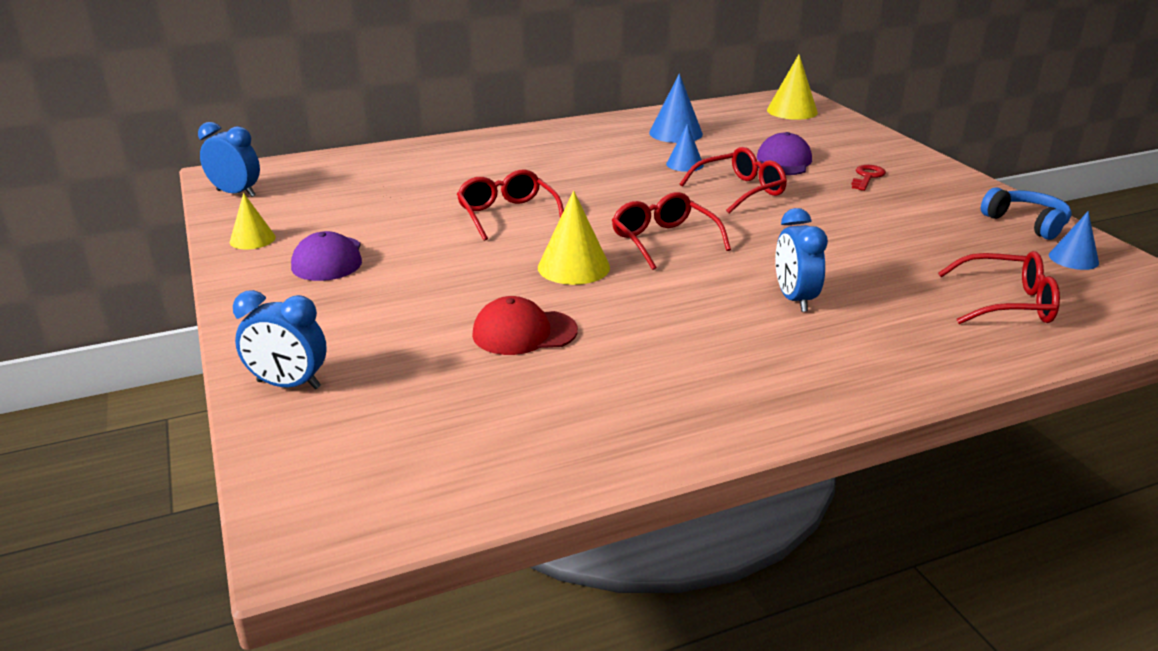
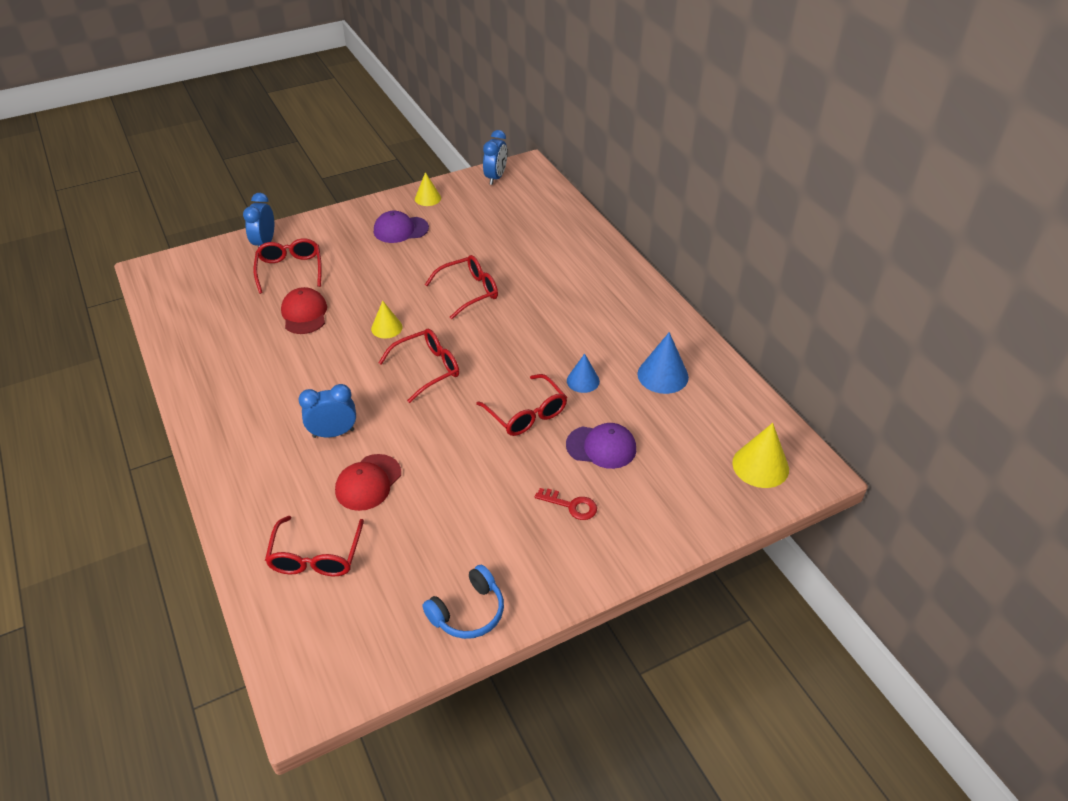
camera: 85 degrees right, 15 degrees up
(391, 352) = (290, 270): none -> red glasses
(573, 267) = (386, 328): yellow cone -> yellow cone, size x0.65
(875, 274) = (368, 482): none -> red cap
(1073, 259) = (391, 628): blue cone -> none

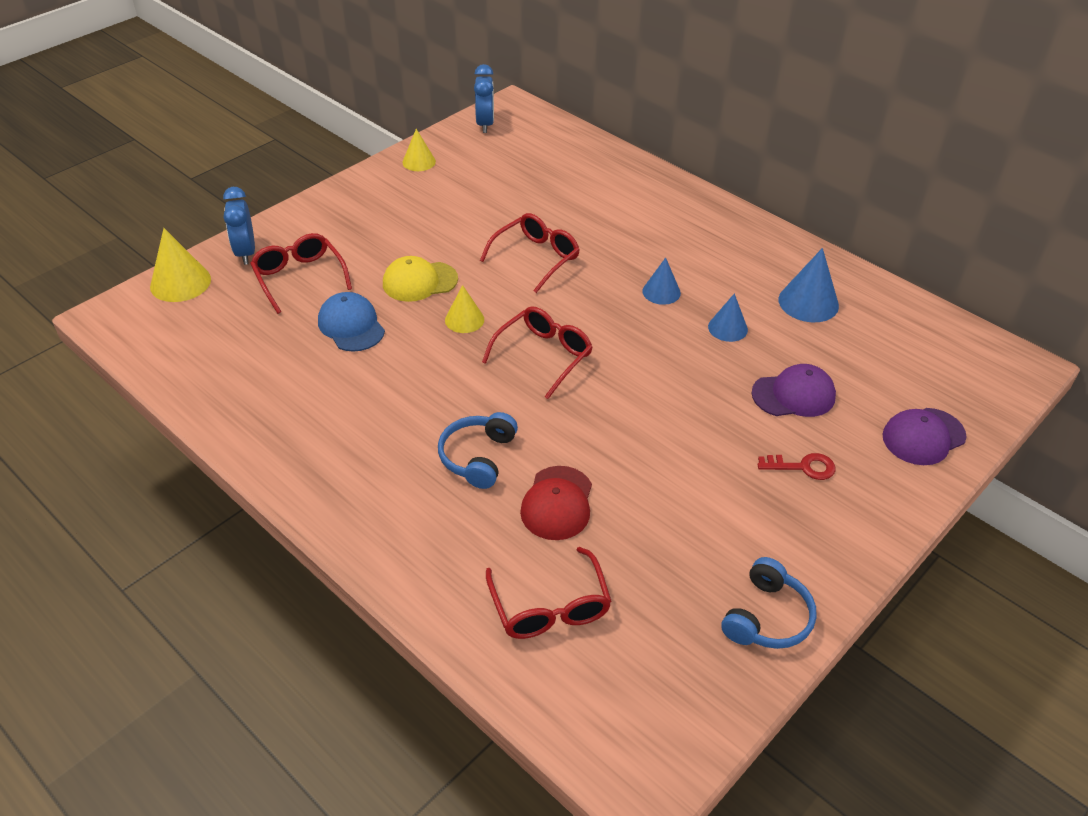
camera: 20 degrees left, 0 degrees up
(304, 314) = (351, 325): red cap -> blue cap
(333, 433) = (478, 457): blue clock -> blue headphones
(372, 291) = (419, 281): none -> yellow cap
(400, 230) = (409, 204): purple cap -> purple cap (923, 436)
(527, 414) = (690, 379): red glasses -> none
(548, 340) = (661, 292): none -> blue cone
(760, 466) = (967, 373): yellow cone -> yellow cone (180, 282)

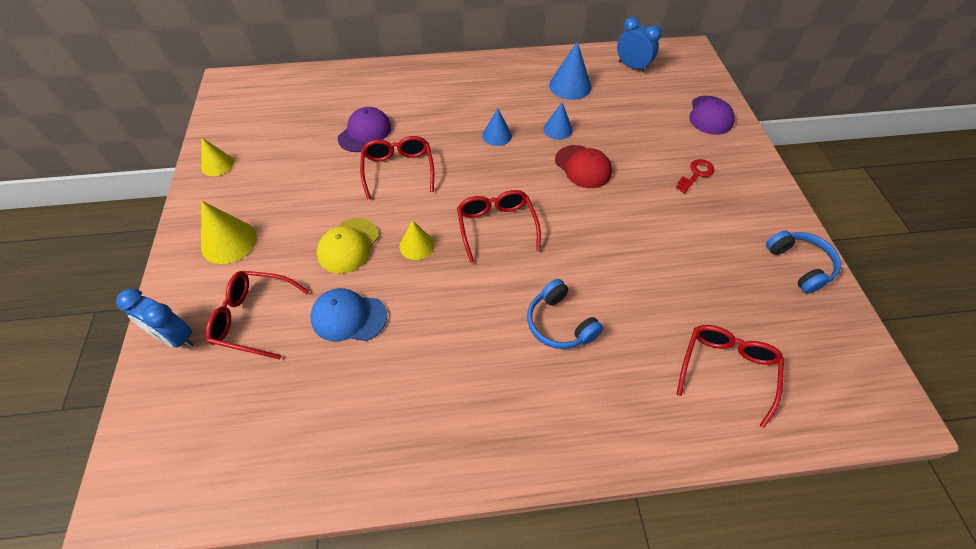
camera: 50 degrees left, 10 degrees up
(180, 282) = (151, 412): yellow cone -> yellow cone (229, 242)
(485, 124) = (228, 107): blue clock -> blue clock (632, 67)
(550, 607) = (726, 369): red glasses -> red glasses turned 90 degrees counterclockwise
(557, 503) = (637, 306): red cap -> red cap (583, 167)
(793, 395) = (637, 140): purple cap -> purple cap (365, 132)

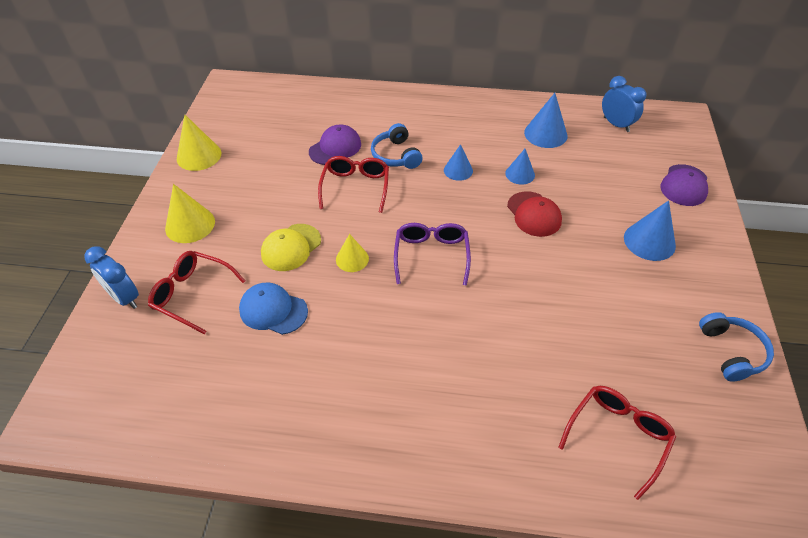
camera: 15 degrees right, 5 degrees down
(217, 165) = (199, 156): yellow cone -> yellow cone, size x1.55
(496, 226) = (431, 255): red glasses -> purple glasses
(560, 323) = (464, 357): blue headphones -> blue headphones (396, 155)
(696, 174) = (649, 241): red key -> blue cone

